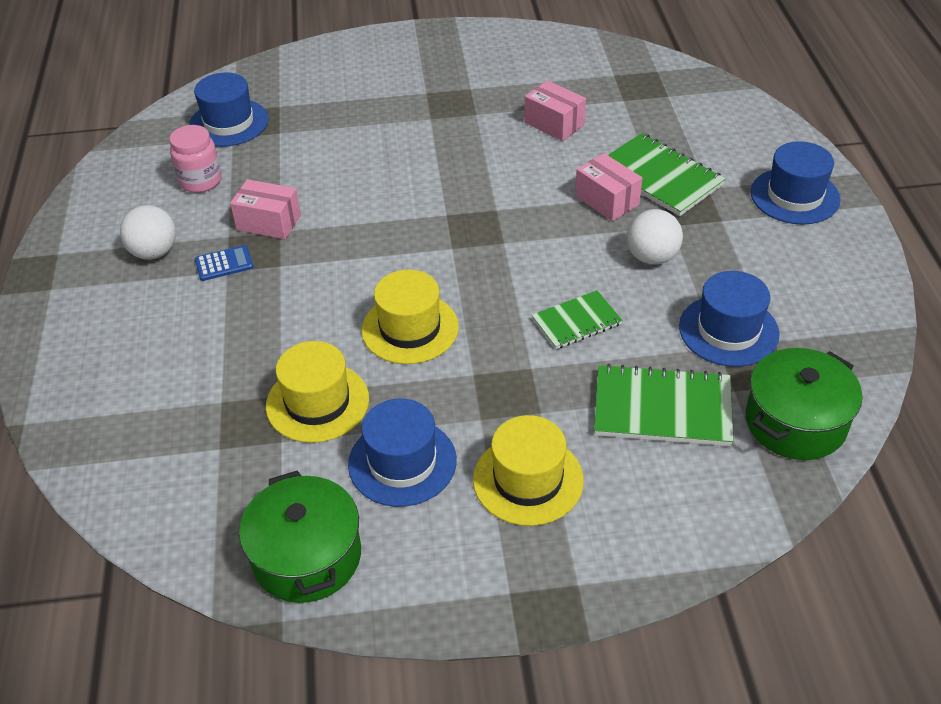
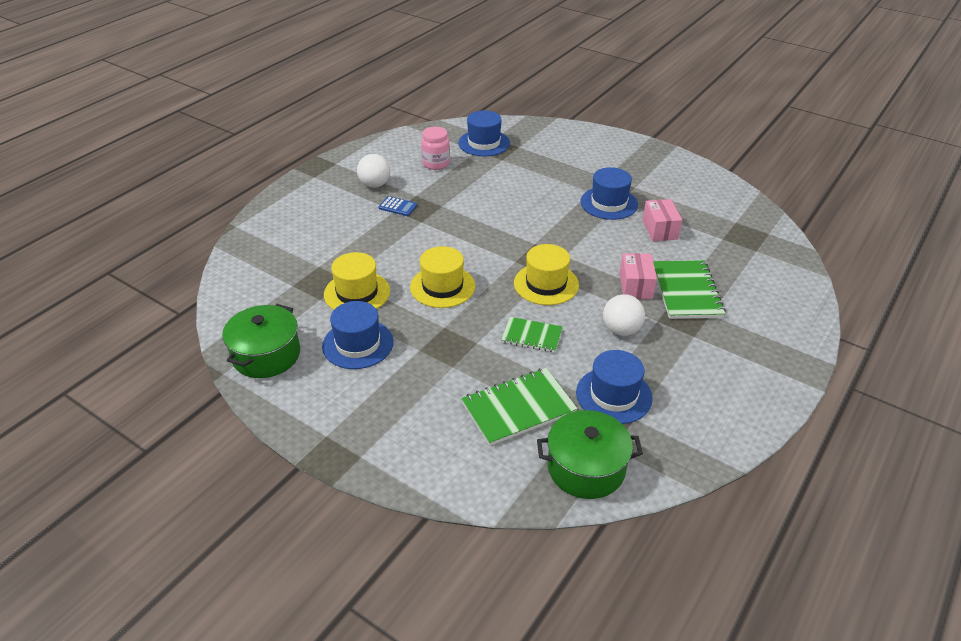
camera: 40 degrees right, 5 degrees down
(269, 222) = (442, 199): pink box -> none
(528, 480) = (403, 393): yellow hat -> yellow hat (546, 284)
(662, 408) = (518, 408): green notebook -> green notebook turned 75 degrees counterclockwise
(795, 196) = (765, 351): blue hat -> blue hat (609, 203)

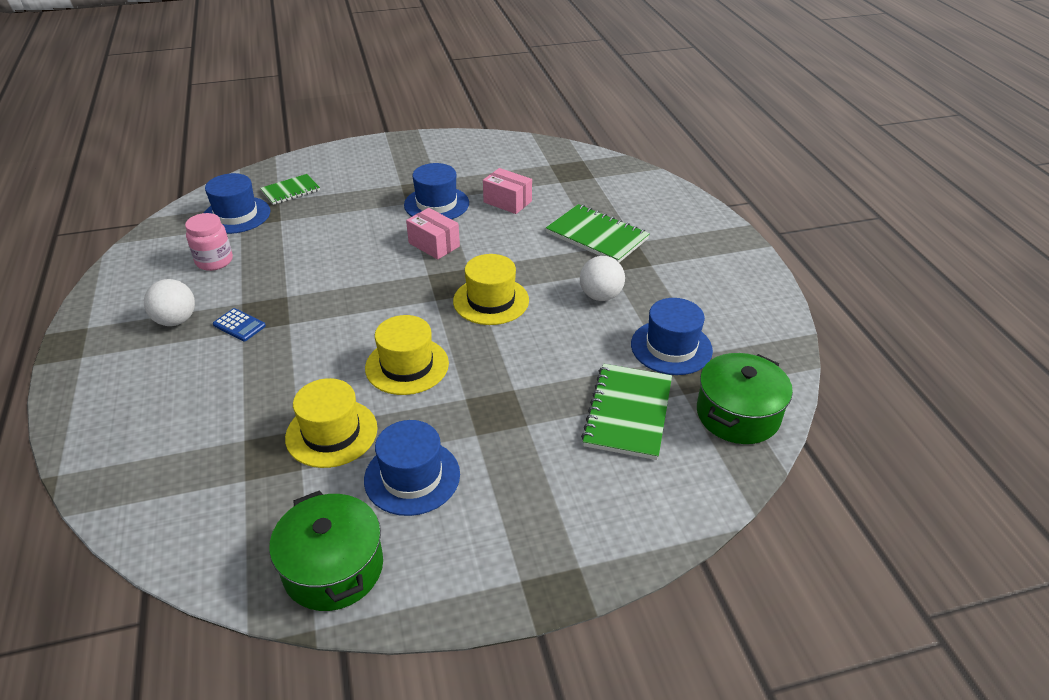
camera: 50 degrees left, 0 degrees up
(397, 207) = (239, 325): blue calculator -> blue calculator turned 60 degrees clockwise
(531, 336) = (547, 350): green notebook -> green notebook (290, 191)
(635, 286) = (558, 256): pink box -> pink box (434, 245)

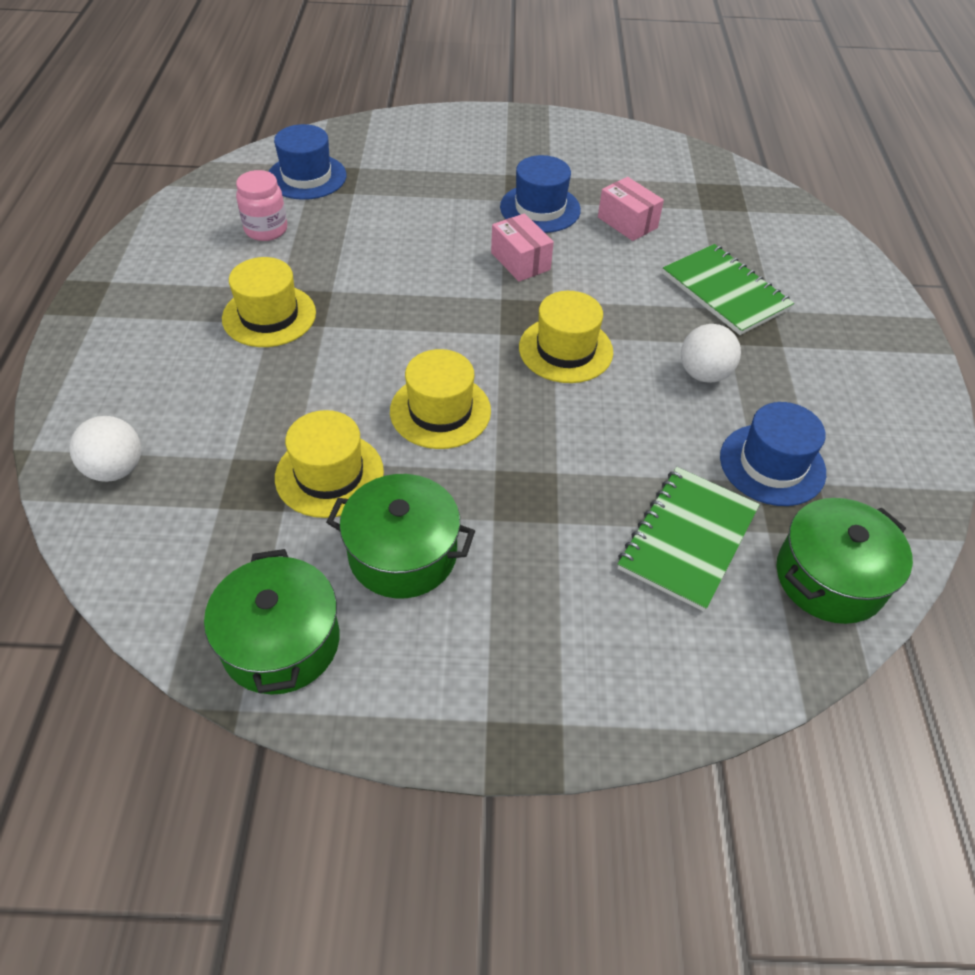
camera: 15 degrees right, 10 degrees up
(176, 320) = (204, 294): white ball -> white ball (116, 469)
(239, 325) = (269, 316): blue calculator -> yellow hat
(290, 191) = (376, 158): green notebook -> none
(412, 477) = (402, 553): blue hat -> green pot

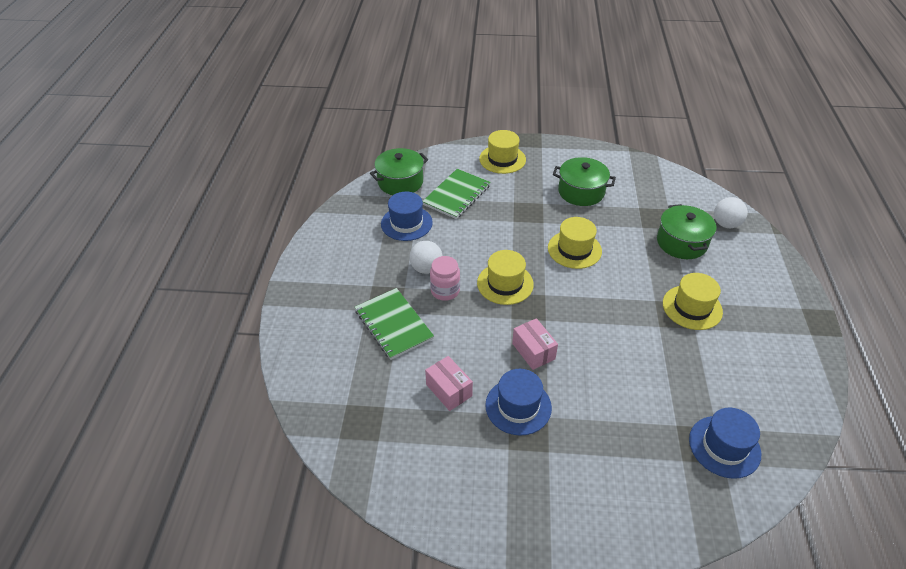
camera: 175 degrees left, 5 degrees down
(266, 230) = (729, 382): pink jar -> pink jar (445, 291)
(281, 642) = (621, 167): green pot -> green pot (681, 242)
(329, 474) = (623, 221): yellow hat -> yellow hat (502, 159)

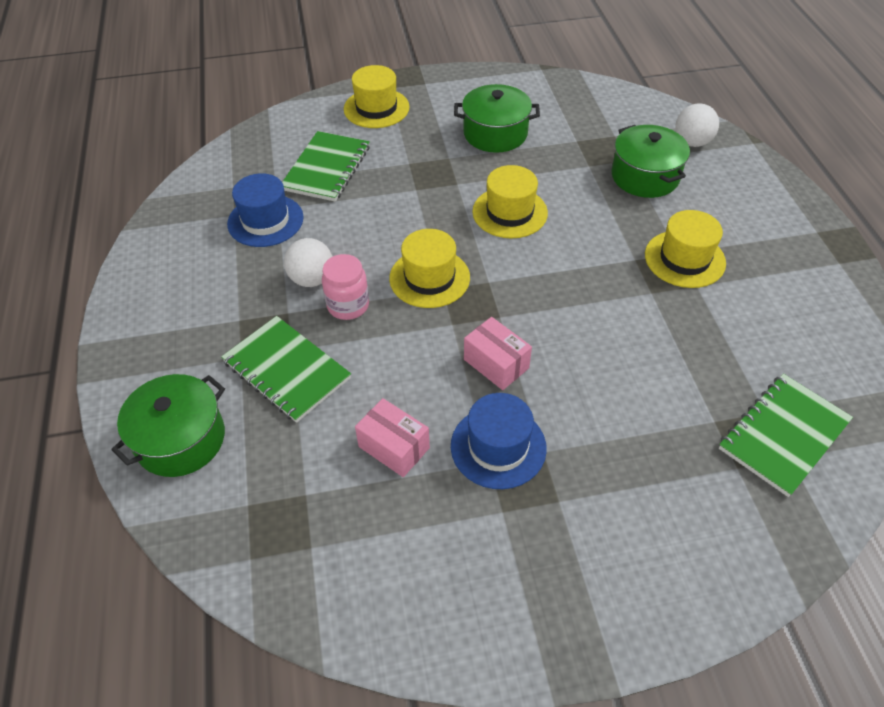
camera: 15 degrees left, 5 degrees up
(400, 182) = (240, 164): green pot -> green pot (180, 439)
(724, 446) = (783, 435): blue hat -> green notebook

